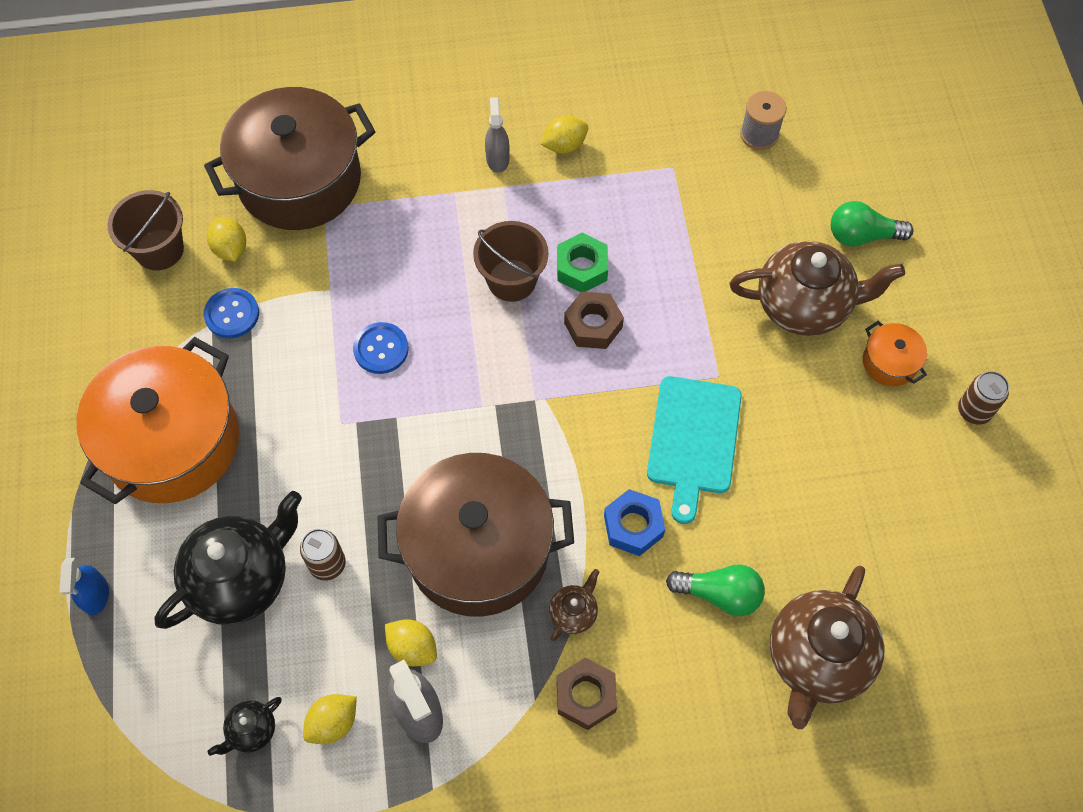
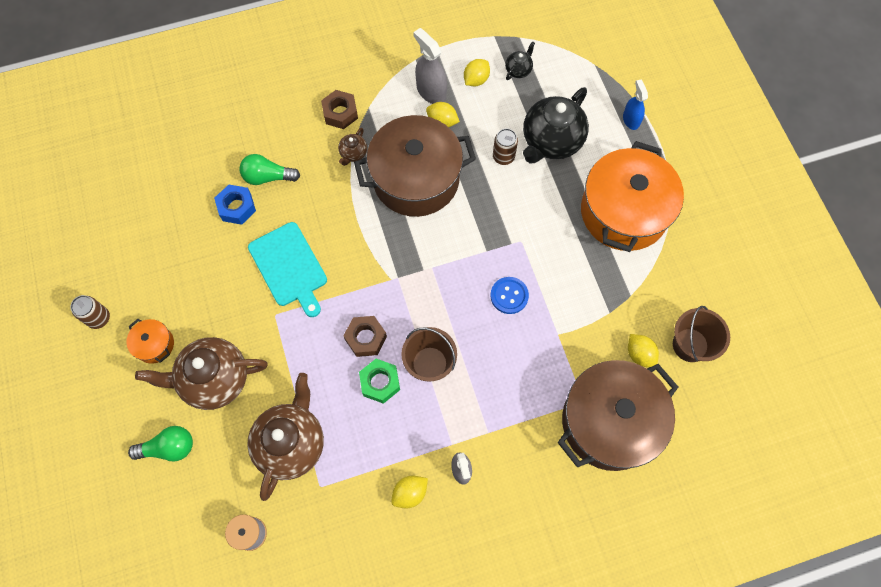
camera: 170 degrees right, 5 degrees up
(232, 314) = (619, 304): blue button -> none
(633, 526) = (323, 207): blue nut -> blue nut (237, 207)
(693, 440) = (289, 267): turquoise cutting board -> turquoise cutting board turned 150 degrees clockwise
(817, 659) = (210, 151): brown teapot -> brown teapot (291, 443)

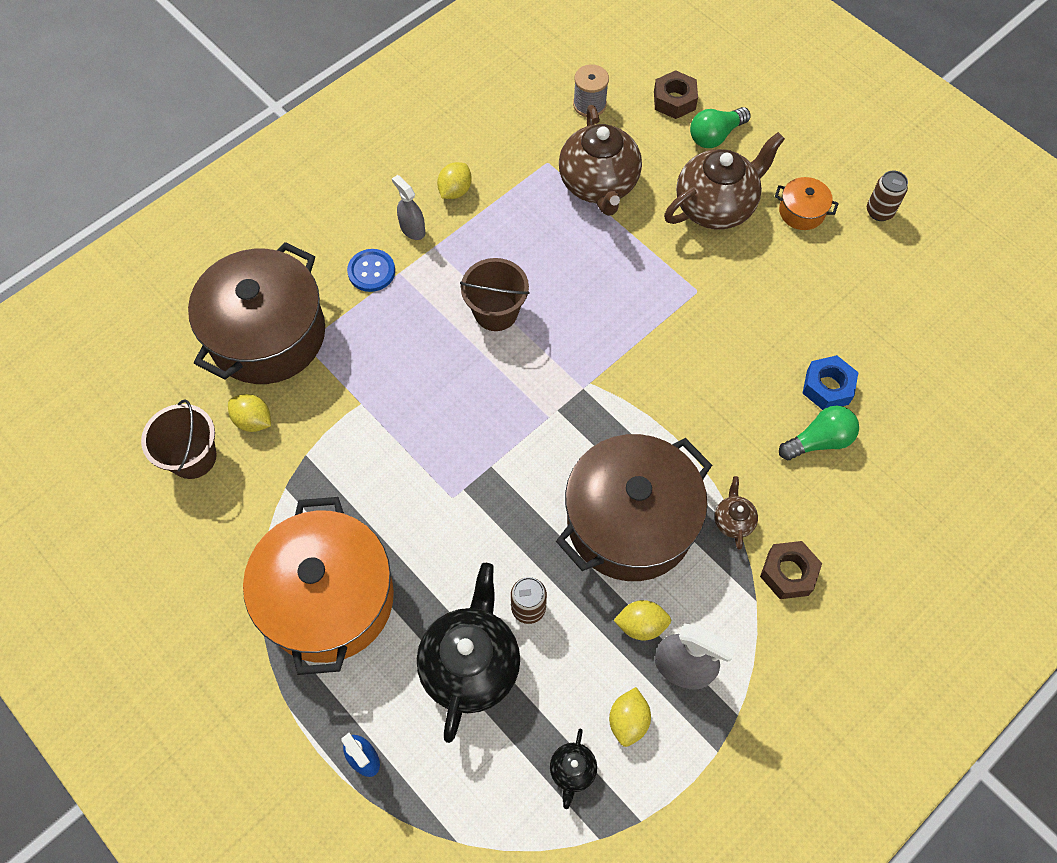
camera: 155 degrees right, 5 degrees down
(289, 267) = (716, 346): turquoise cutting board -> none
(366, 338) = (581, 308): brown nut -> brown nut (674, 100)
(380, 382) = (540, 272): green nut -> none
(509, 296) = (438, 423): blue button -> blue button (371, 271)

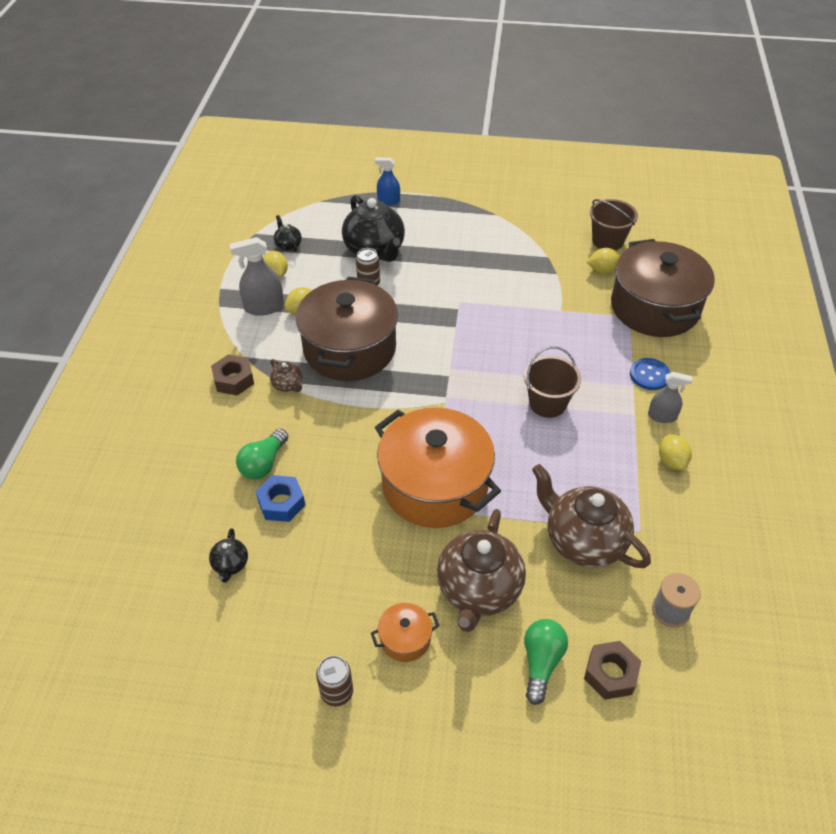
camera: 140 degrees right, 15 degrees down
(328, 598) = (470, 234): orange pot -> orange pot (435, 485)
(908, 360) = (230, 564): none -> black teapot

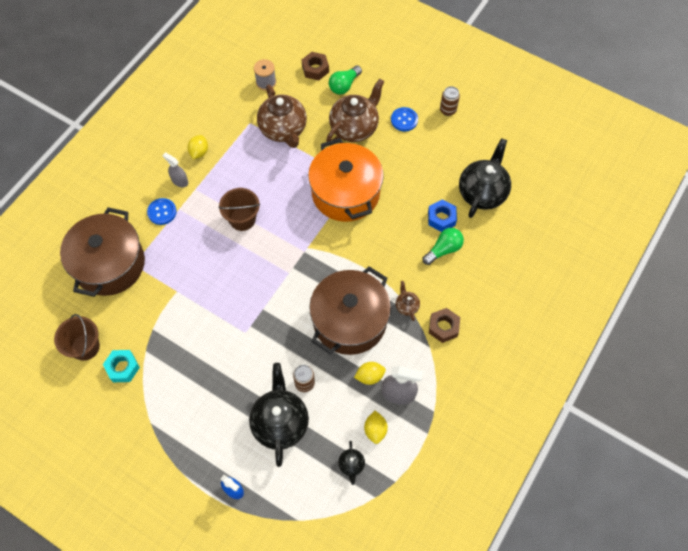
camera: 155 degrees left, 15 degrees up
(230, 564) = (482, 192): black teapot -> black teapot, size x2.23
(405, 639) = (404, 120): orange pot -> blue button
(557, 239) = (123, 368): none -> turquoise nut
(602, 270) = (115, 317): yellow lemon -> none

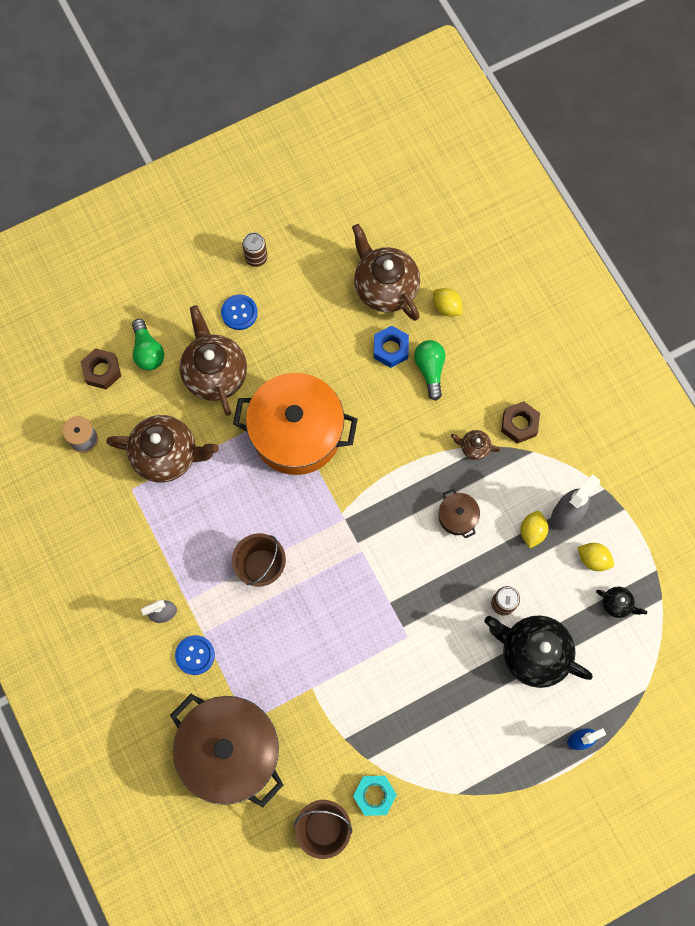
camera: 60 degrees left, 10 degrees up
(199, 152) = (136, 570): yellow lemon -> yellow lemon (446, 307)
(349, 321) = (457, 516): brown pot -> brown pot, size x0.42
(482, 192) = (384, 287): black teapot -> brown teapot

